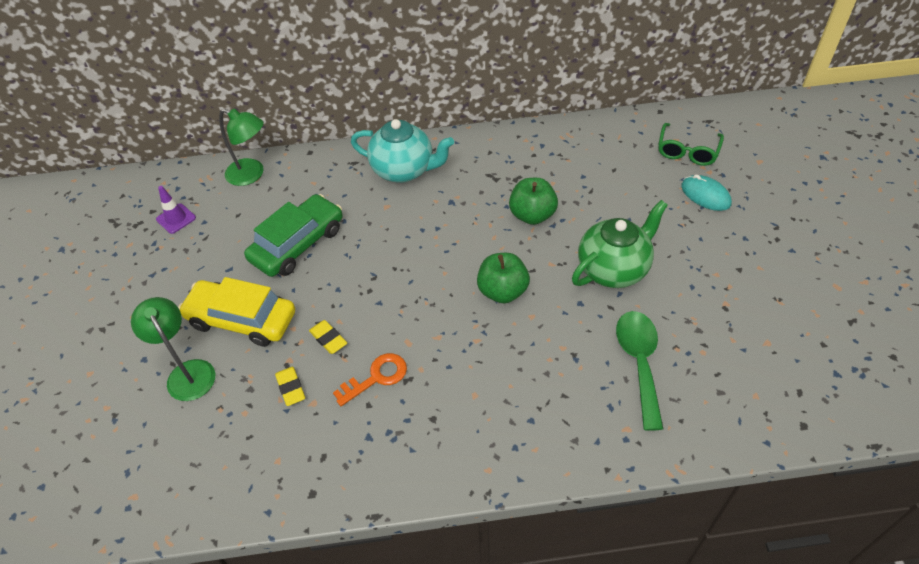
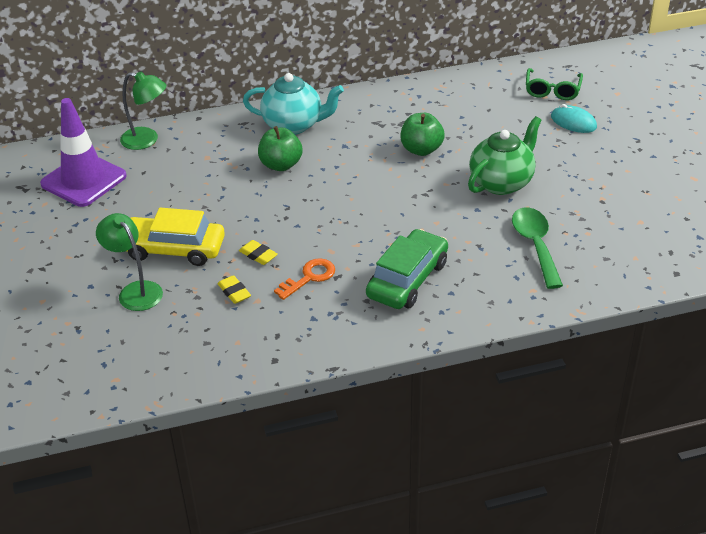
camera: 10 degrees left, 10 degrees down
(176, 219) = (83, 180): purple traffic cone -> purple traffic cone, size x2.23
(298, 244) = (209, 189): green car -> green car (407, 279)
(502, 291) = (407, 207): green apple -> green apple (281, 165)

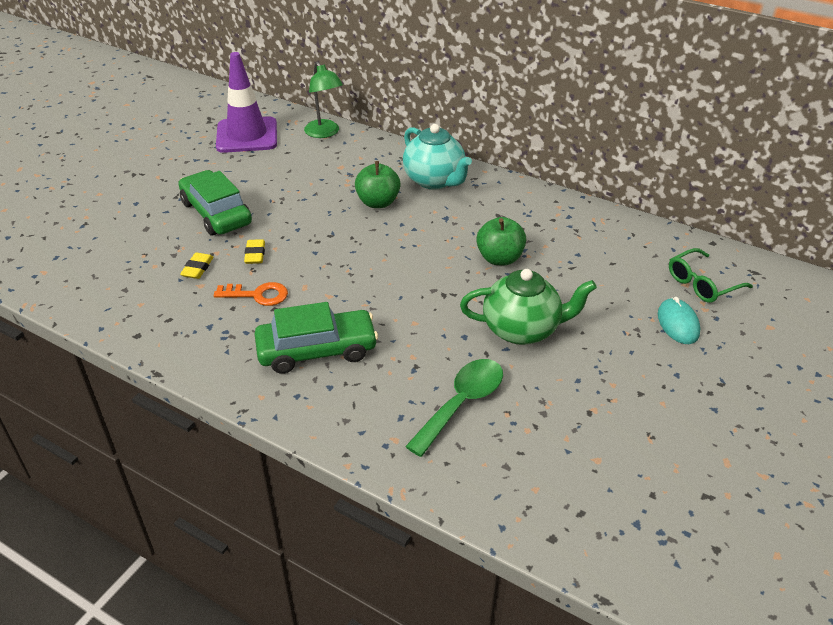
camera: 45 degrees right, 0 degrees up
(135, 291) = (150, 224): green lamp -> none
(173, 249) = (216, 213): yellow car -> green car

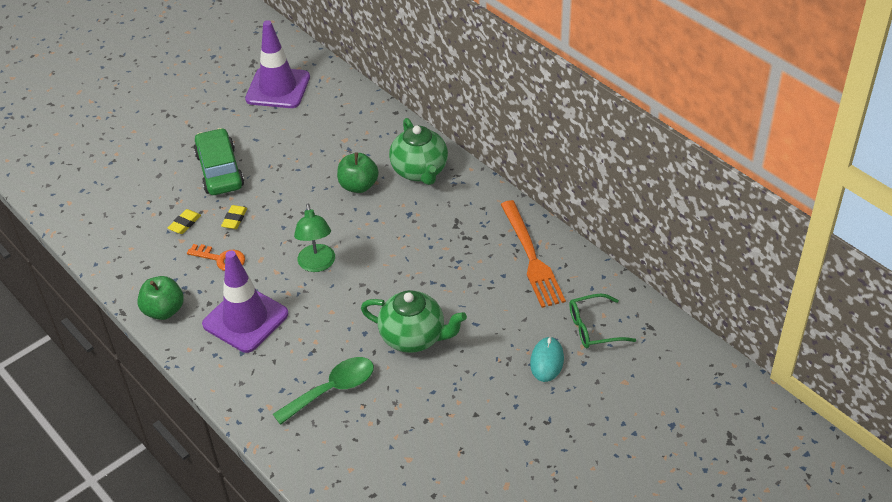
camera: 20 degrees right, 5 degrees up
(317, 350) = (245, 319): green car -> purple traffic cone
(325, 133) = (348, 97): green lamp -> green lamp (317, 264)
(435, 180) = (420, 171): turquoise teapot -> green teapot
(499, 258) = (433, 265): green apple -> green apple (164, 310)
(595, 233) = (531, 257): none -> orange fork

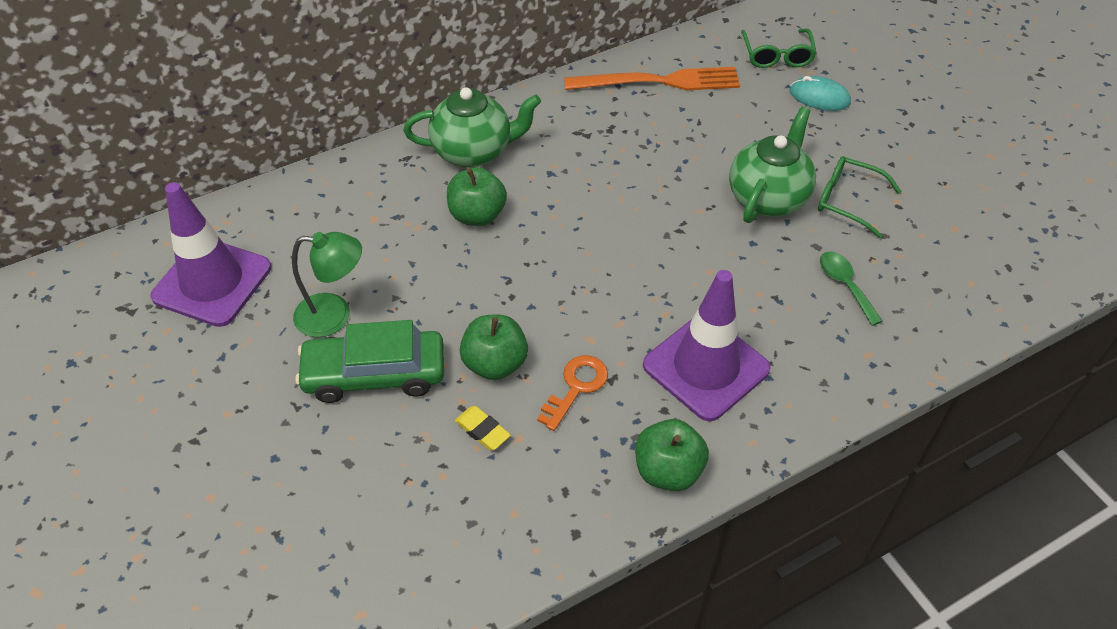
camera: 80 degrees left, 5 degrees up
(234, 219) = (495, 363): yellow eraser -> green apple
(317, 264) = (618, 276): green lamp -> green lamp (334, 315)
(332, 390) = (845, 285): green spoon -> green spoon, size x0.64
(423, 387) = (848, 201): none -> green glasses

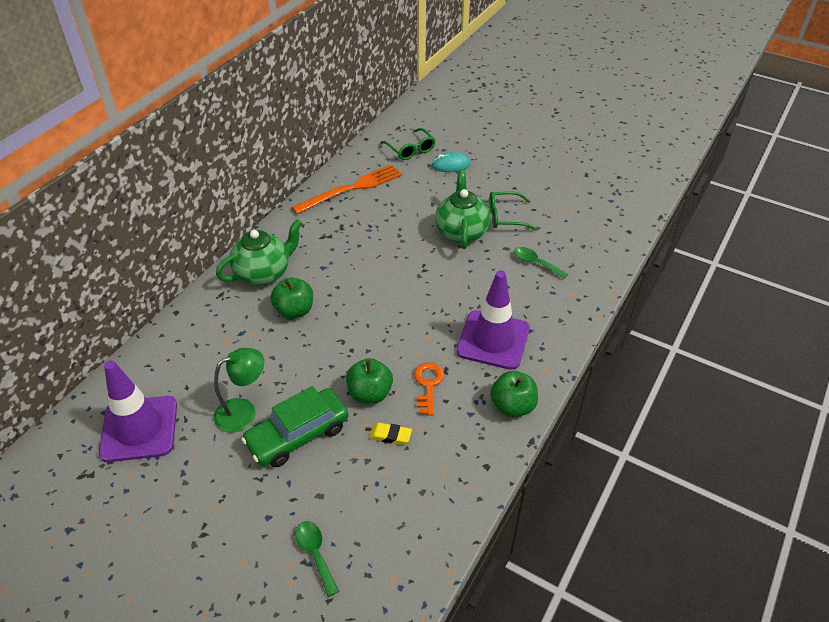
camera: 30 degrees left, 5 degrees down
(295, 531) = (315, 553): none -> green spoon

